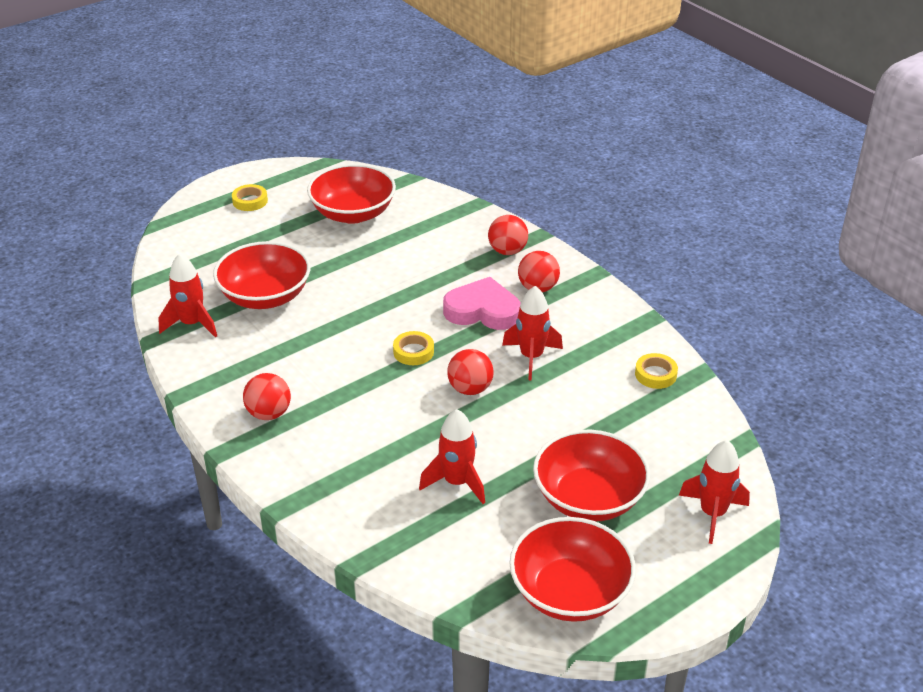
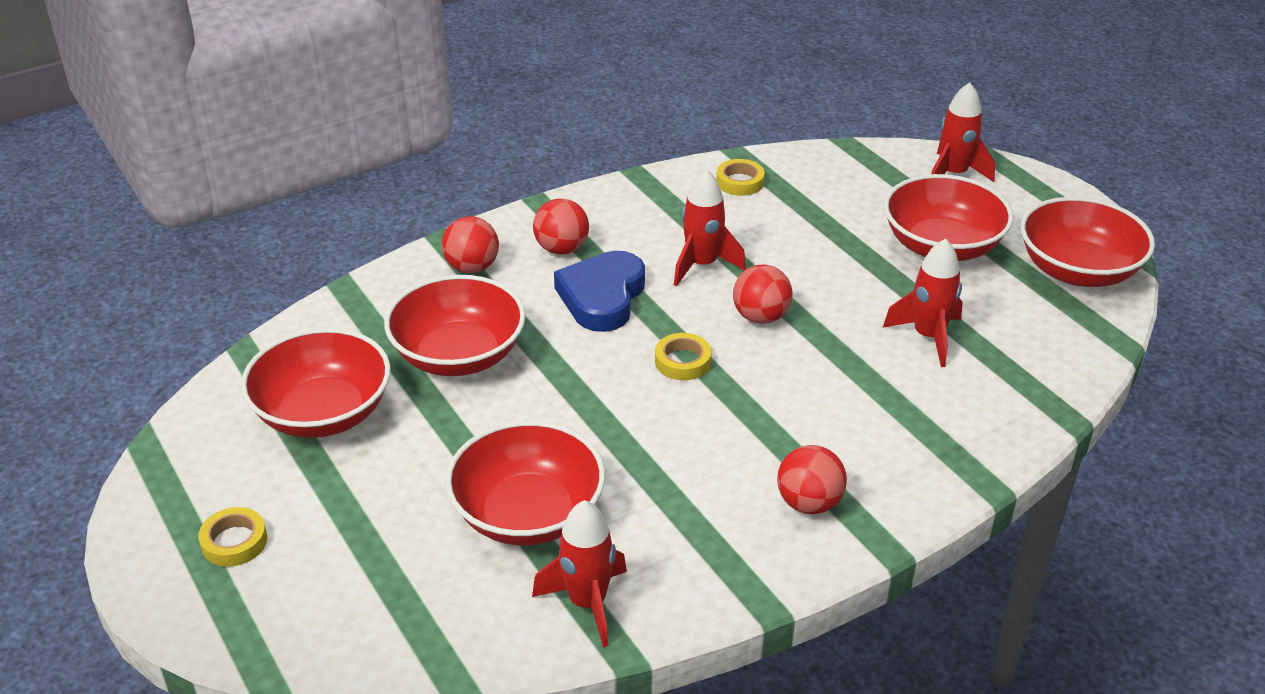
camera: 85 degrees left, 0 degrees up
(411, 256) = (458, 355): none -> red bowl
(482, 311) = (602, 297): pink heart -> blue heart

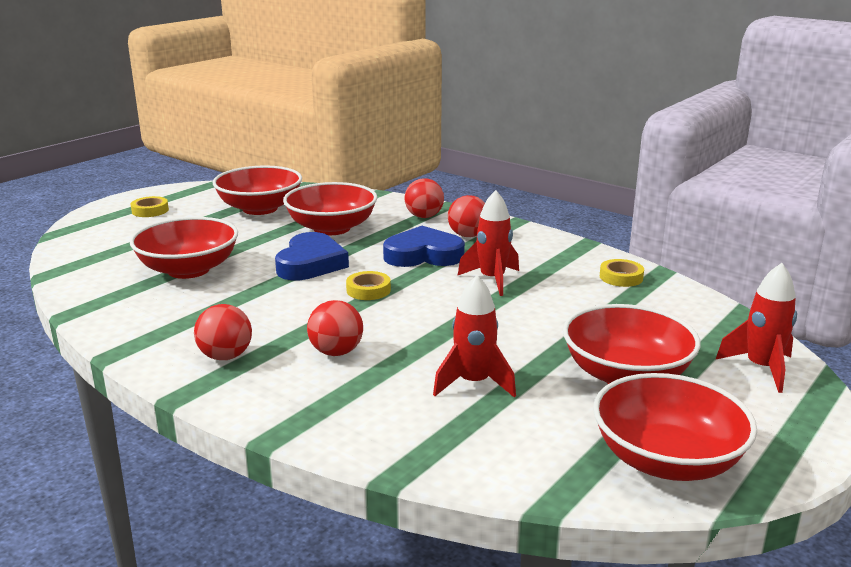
camera: 70 degrees right, 15 degrees down
(574, 395) = (311, 263): none -> blue heart
(587, 603) = (110, 298): red rocket -> none
(760, 317) = (444, 309): red ball -> red ball (336, 352)

